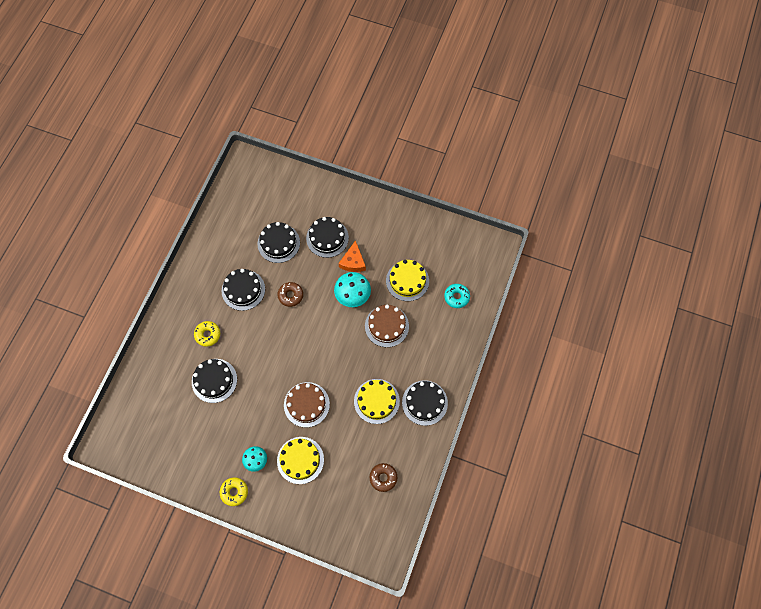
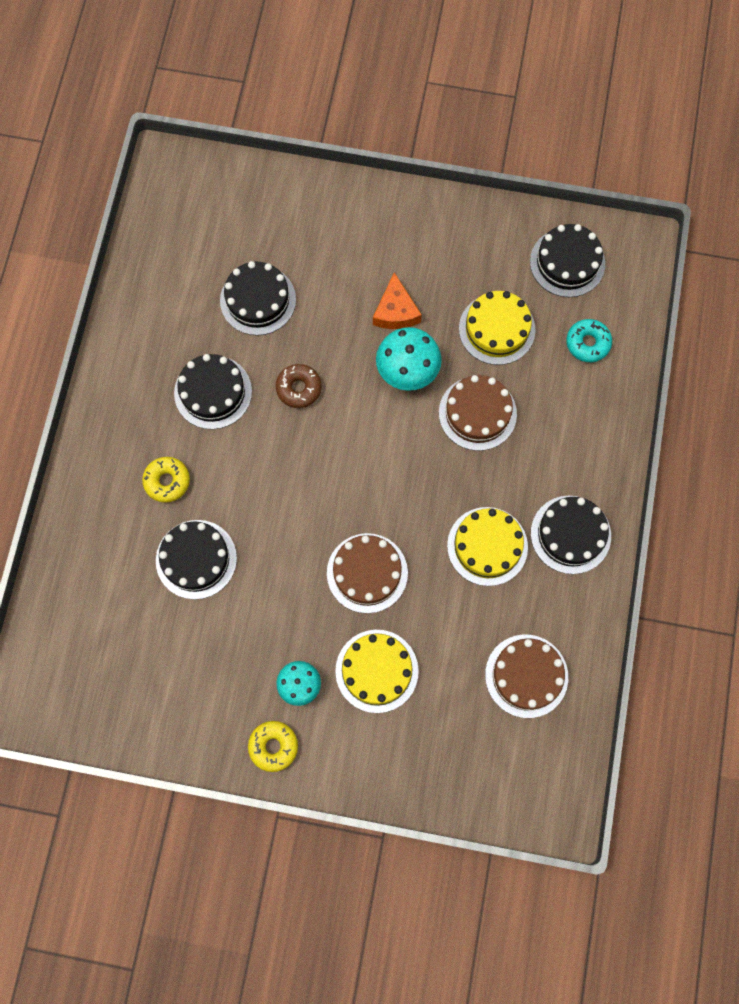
camera: 10 degrees left, 5 degrees up
(327, 238) = (341, 277): black cake -> black cake (567, 262)
(383, 478) = (526, 676): brown donut -> brown cake

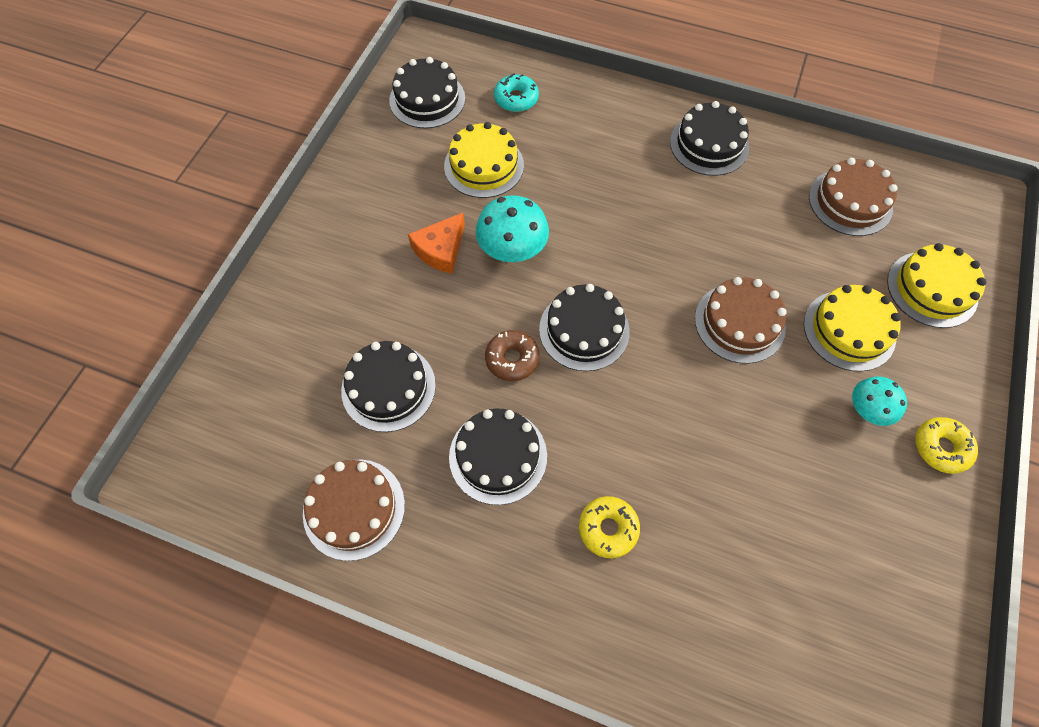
camera: 80 degrees left, 10 degrees down
(196, 559) = (713, 505): black cake -> black cake (584, 330)
(395, 311) = (441, 249): orange cheese -> orange cheese turned 120 degrees clockwise
(477, 413) = (572, 196): brown cake -> brown cake (354, 508)
(487, 546) = (716, 211): yellow cake -> yellow cake (932, 289)

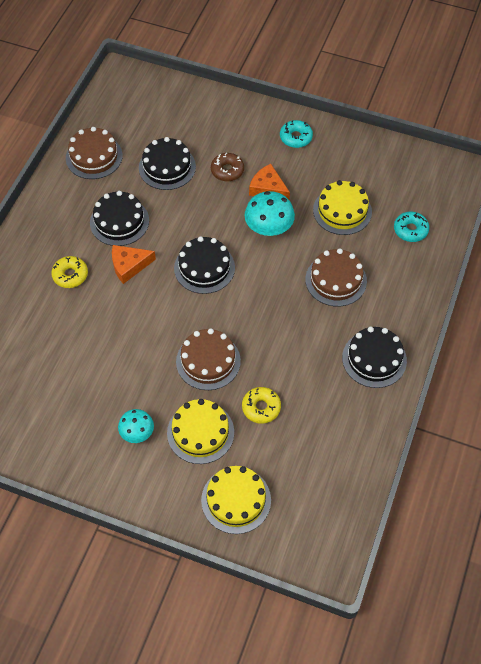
camera: 90 degrees right, 5 degrees down
(347, 214) = (296, 137): none -> turquoise donut
(427, 99) = (404, 175): black cake -> none
(512, 359) = (184, 228): brown donut -> brown donut (227, 170)
(585, 436) = (129, 265): none -> orange cheese
(850, 202) = (320, 455): brown cake -> brown cake (336, 280)
(940, 447) = (106, 474): yellow donut -> yellow donut (261, 407)

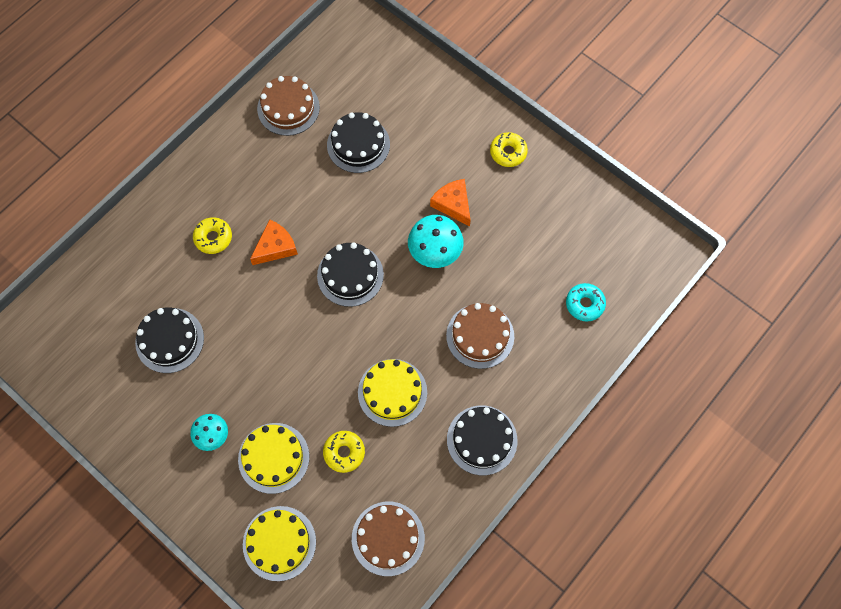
camera: 20 degrees right, 10 degrees up
(119, 221) = (285, 193): black cake -> black cake (169, 340)
(129, 265) = (275, 247): orange cheese -> orange cheese turned 135 degrees clockwise
(208, 361) = (312, 382): brown cake -> brown cake (388, 538)
(227, 170) = (419, 169): brown donut -> none
(296, 137) = (508, 152): turquoise donut -> yellow donut
(342, 211) = (521, 257): yellow cake -> yellow cake (392, 392)

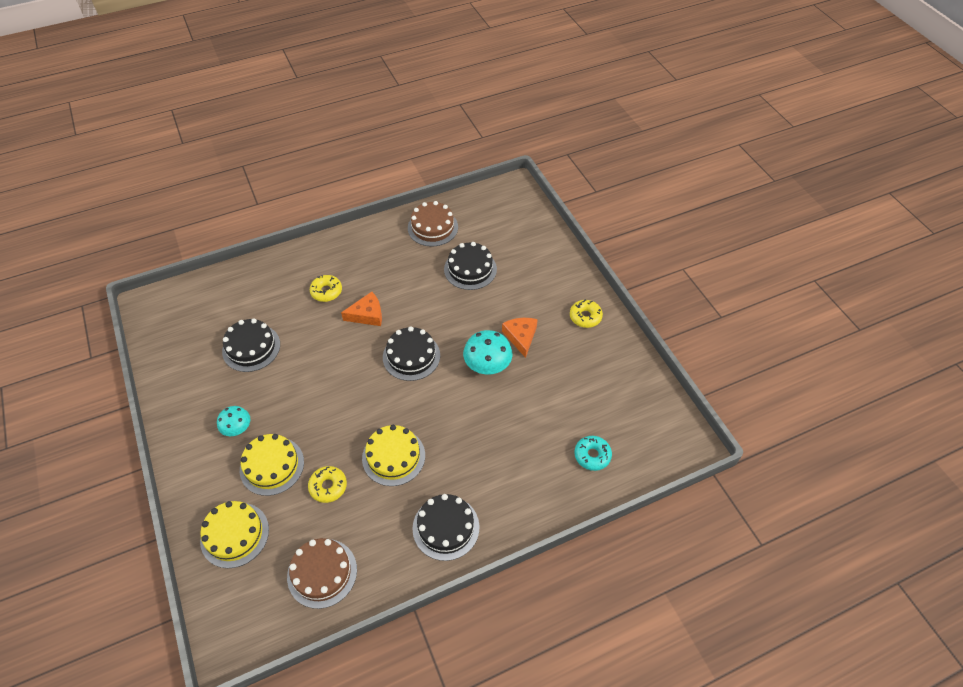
camera: 25 degrees right, 15 degrees down
(480, 336) = (489, 443): brown cake -> none

